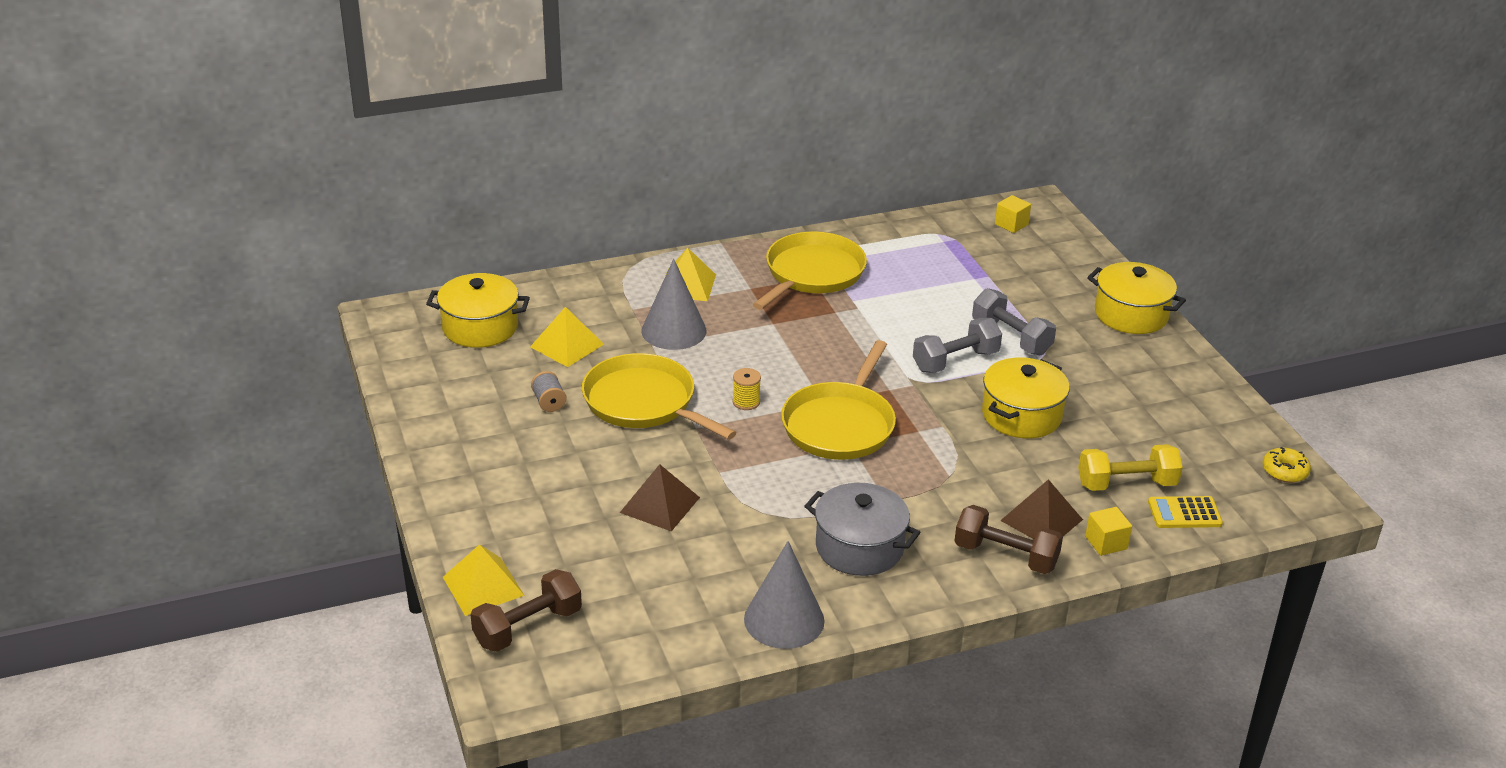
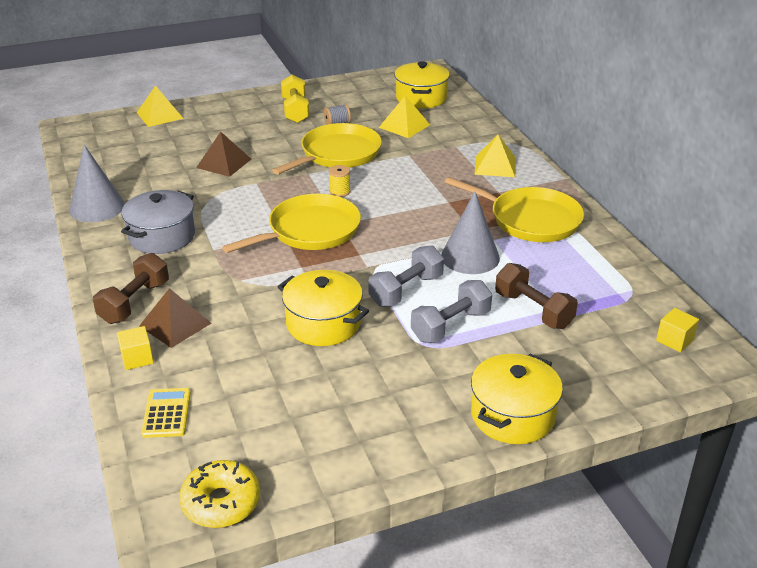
camera: 90 degrees right, 0 degrees up
(528, 627) = (120, 129): brown dumbbell -> brown dumbbell (533, 310)
(673, 330) = (430, 162): grey cone -> grey cone (470, 257)
(840, 425) = (310, 231): yellow pan -> yellow pan turned 120 degrees clockwise
(955, 361) = (406, 290): grey dumbbell -> grey dumbbell turned 75 degrees clockwise
(1126, 484) = (215, 379): yellow dumbbell -> yellow dumbbell (295, 111)
(1285, 471) = (221, 502): yellow donut -> yellow donut, size x1.52

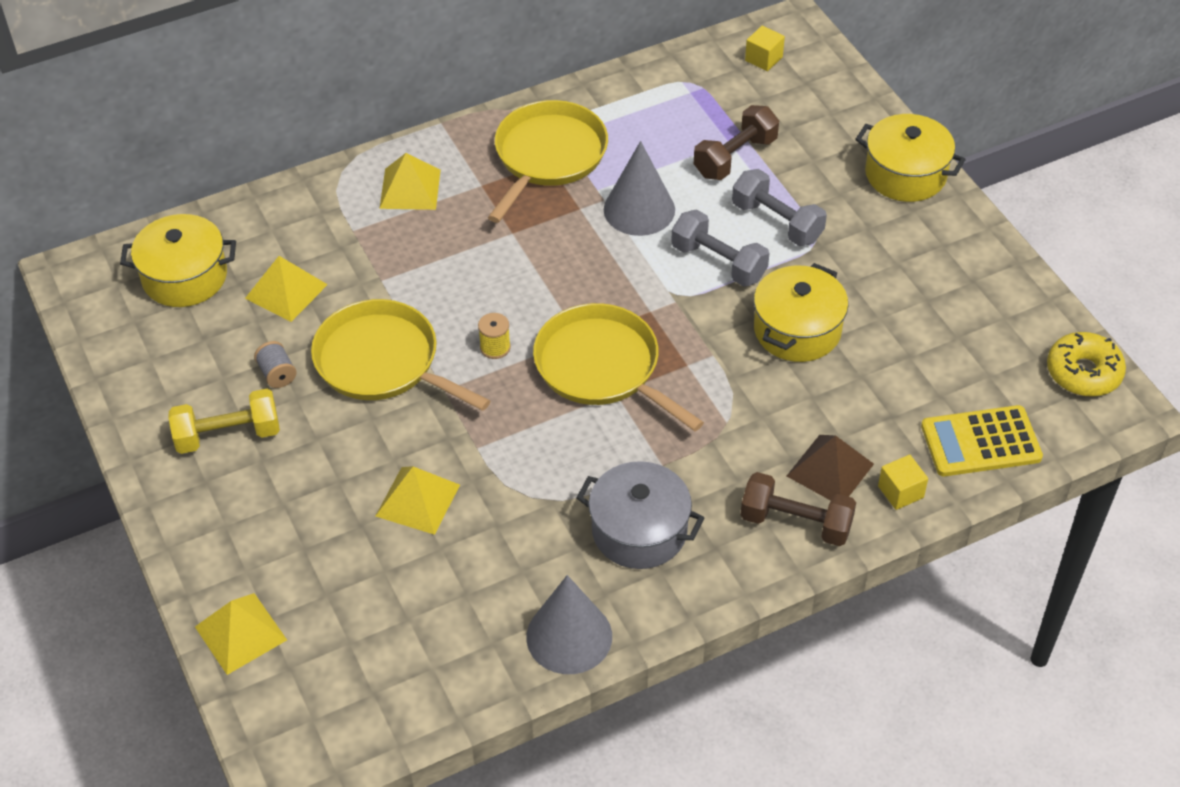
camera: 95 degrees left, 15 degrees up
(166, 413) = (981, 442): yellow calculator -> yellow calculator, size x1.50
(224, 163) = (417, 500): brown pyramid -> yellow pyramid

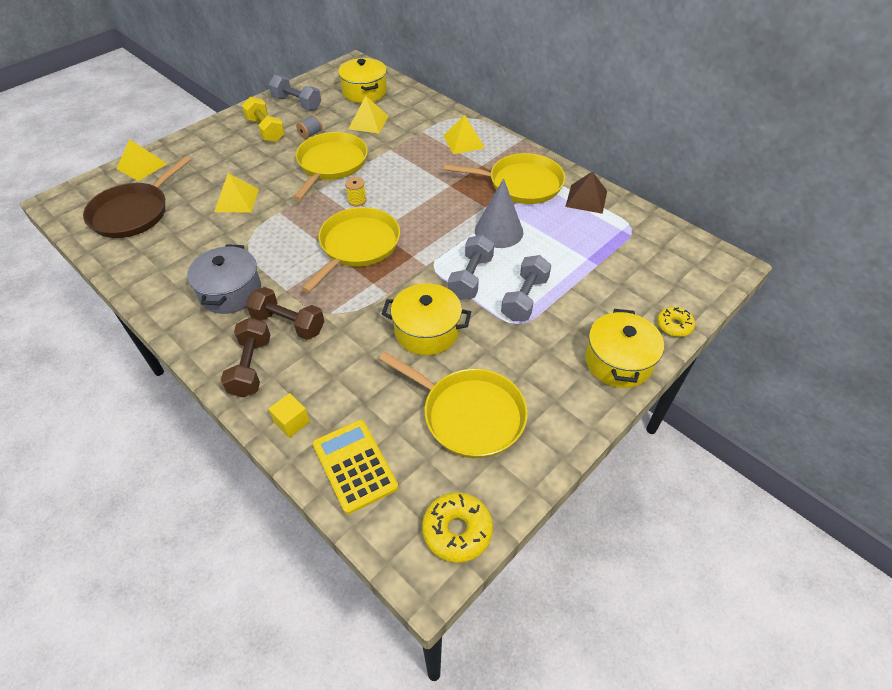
camera: 70 degrees right, 0 degrees up
(164, 378) = (297, 103): none -> grey dumbbell
(382, 650) = (133, 213): none -> brown pan
(569, 636) = (146, 280): grey cone -> none
(735, 157) = (574, 264): brown dumbbell -> brown dumbbell (288, 324)
(763, 59) = (682, 257): yellow cube -> none
(830, 470) = (302, 376): brown pyramid -> brown pyramid (586, 198)
(869, 109) = (674, 325): none -> yellow donut
(940, 324) = (469, 415): none -> yellow pan

